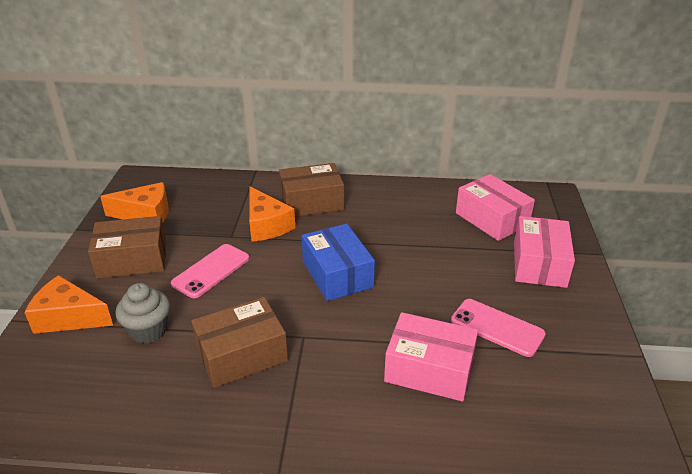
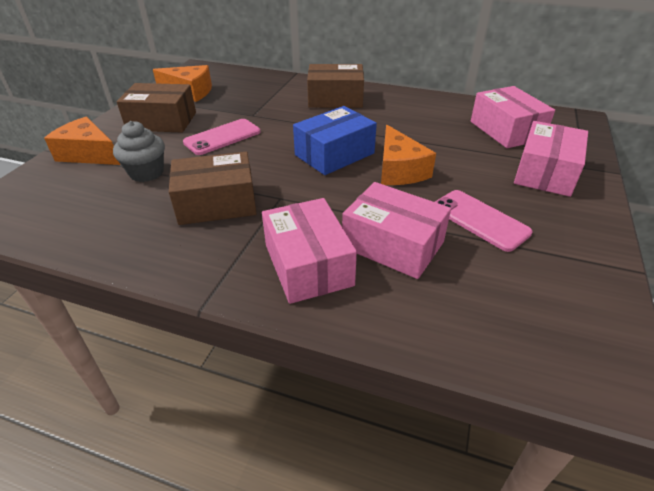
camera: 15 degrees right, 5 degrees up
(266, 225) = (287, 111): orange cheese -> orange cheese (399, 170)
(337, 274) = (334, 154): blue box -> blue box turned 60 degrees clockwise
(360, 407) = (308, 265): none -> pink box

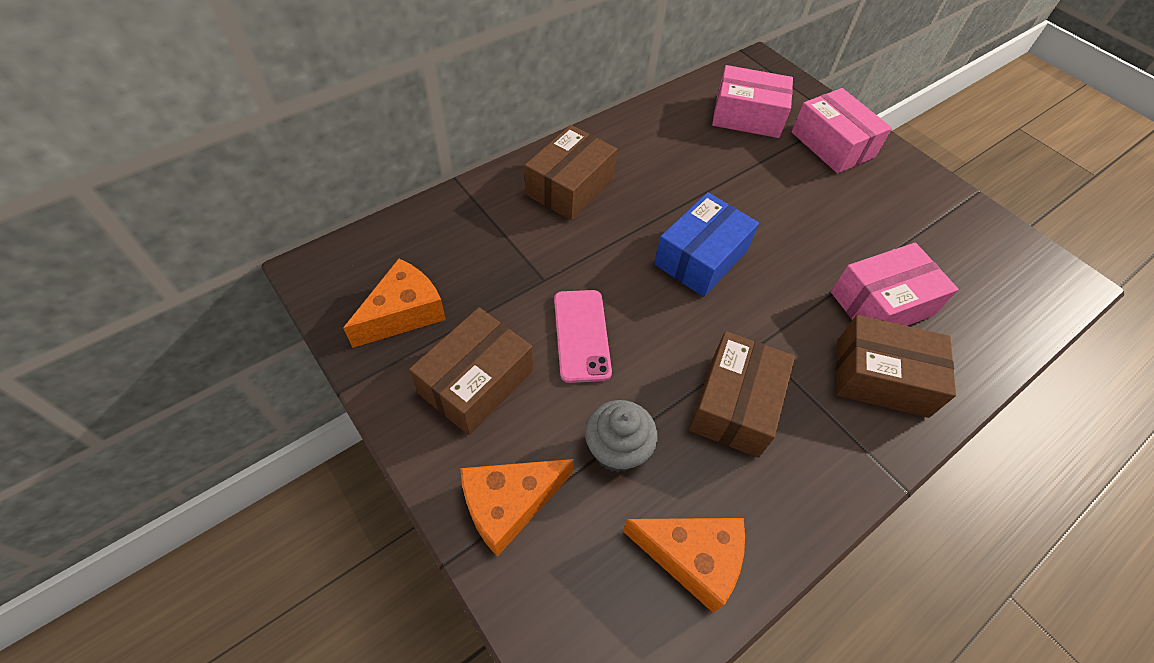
camera: 60 degrees left, 15 degrees up
(308, 265) = (881, 377): pink box -> brown box
(334, 154) = (701, 257): blue box -> blue box turned 45 degrees clockwise
(399, 170) = (766, 228): orange cheese -> orange cheese (692, 558)
(479, 220) = (876, 229): pink phone -> none

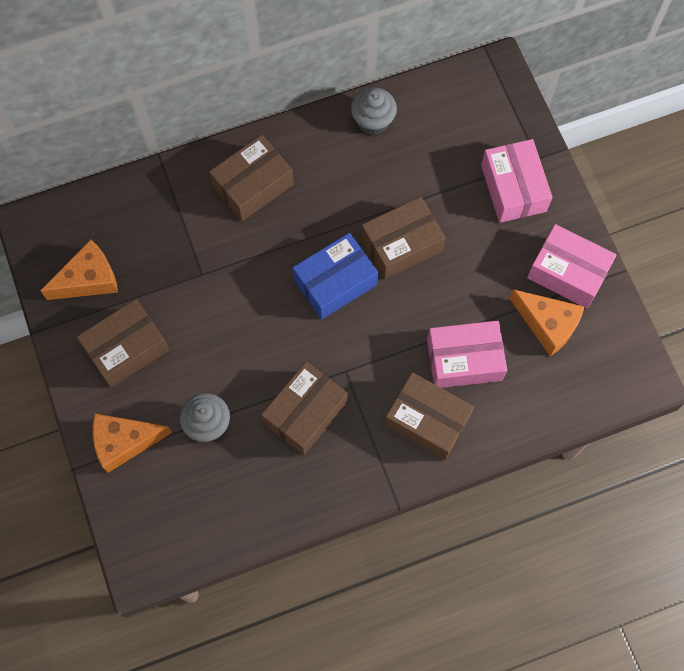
camera: 20 degrees right, 15 degrees up
(582, 335) = (214, 330): pink phone -> none
(669, 115) = (373, 121): none -> grey cupcake
(692, 558) = (229, 507): orange cheese -> orange cheese (547, 324)
(747, 116) = (448, 137): pink box -> pink box (568, 272)
(752, 209) = (401, 244): none -> brown box

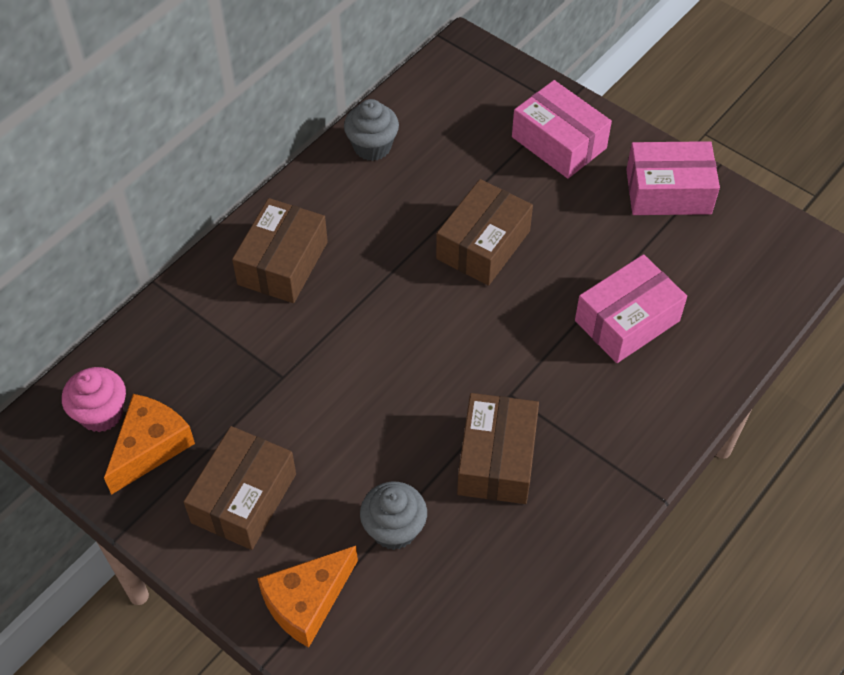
camera: 30 degrees left, 15 degrees down
(71, 237) = (101, 413): none -> pink cupcake
(335, 282) = (438, 313): blue box -> none
(427, 420) = (632, 398): brown box -> none
(547, 324) = (684, 247): orange cheese -> none

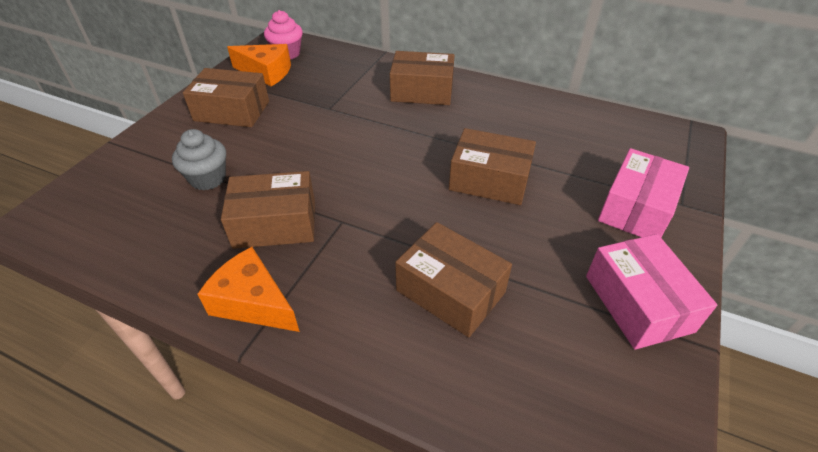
camera: 75 degrees right, 10 degrees down
(307, 601) = (152, 150): orange cheese -> orange cheese (253, 302)
(372, 147) = (549, 108): grey cupcake -> none
(627, 321) = (450, 291): pink box -> brown box

